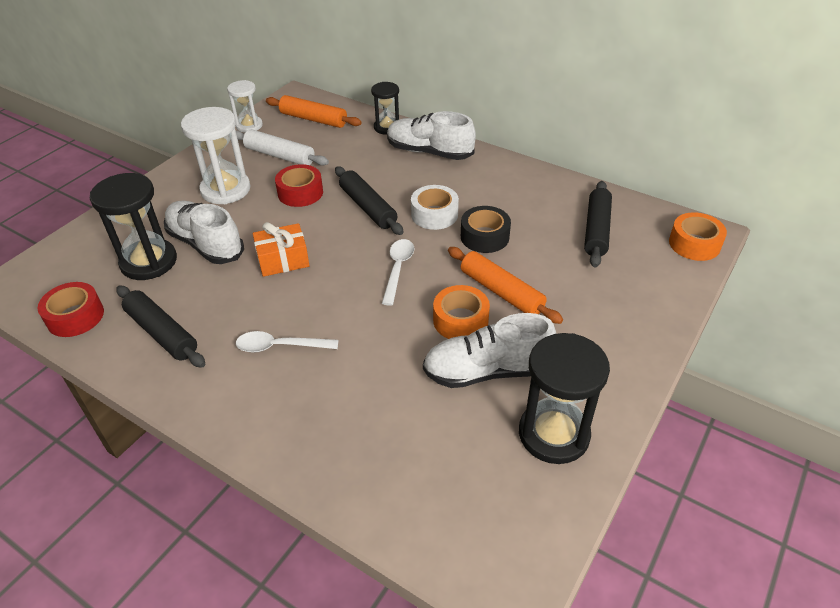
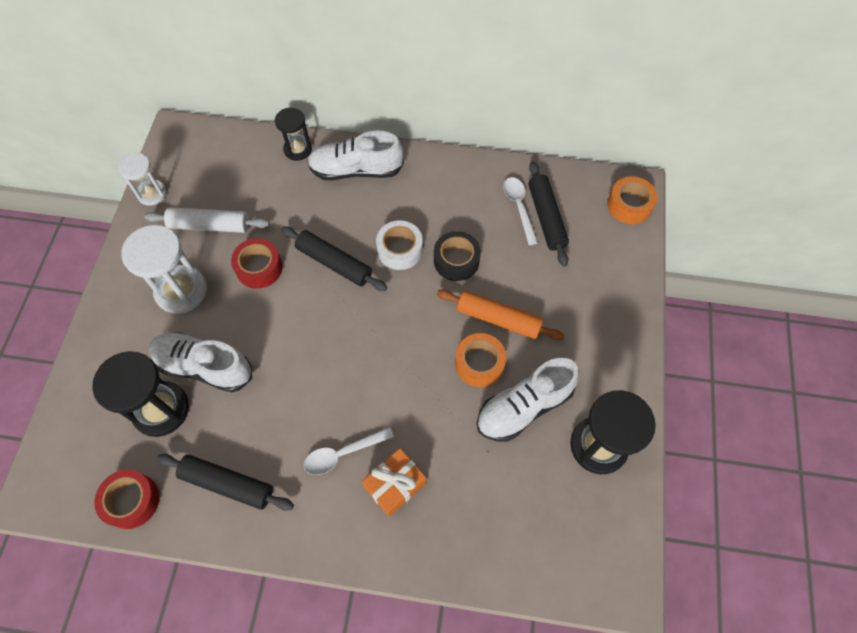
camera: 25 degrees left, 20 degrees up
(283, 260) = (290, 357): orange gift -> orange gift (395, 485)
(313, 119) = (215, 162): orange rolling pin -> none
(398, 269) = (399, 327): white spoon -> white spoon (519, 207)

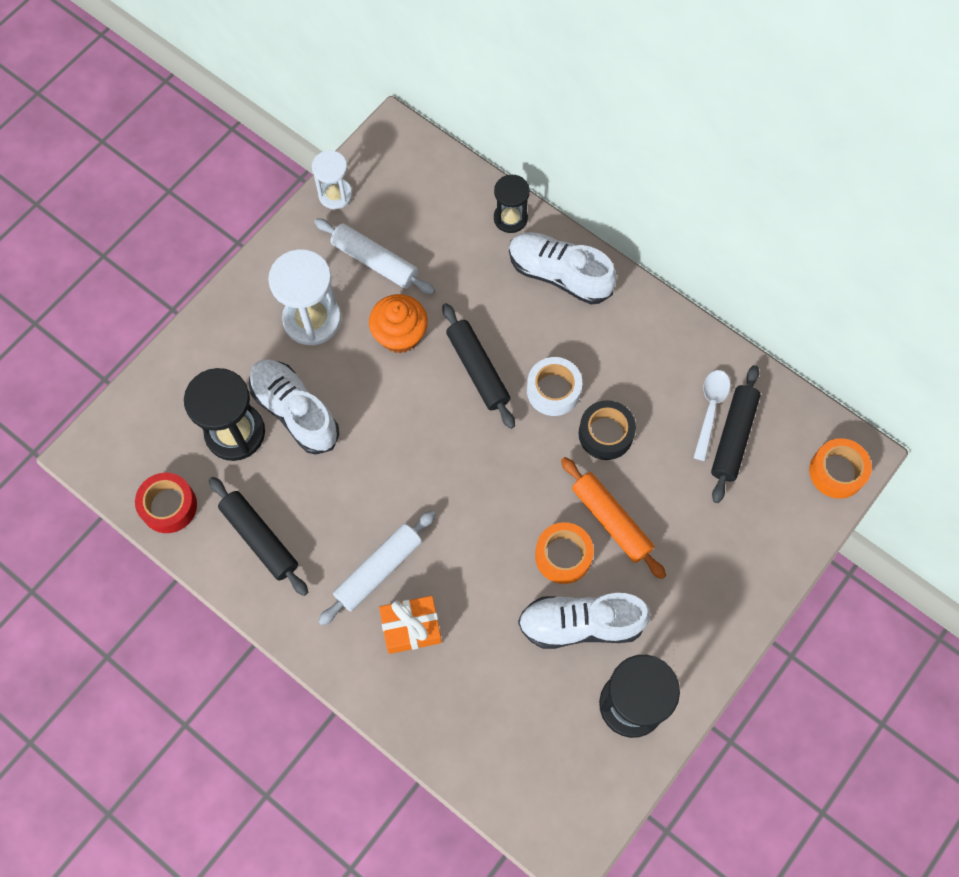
camera: 30 degrees right, 5 degrees up
(259, 268) = (400, 335): red tape -> orange cupcake
(342, 454) = (378, 570): white spoon -> white rolling pin

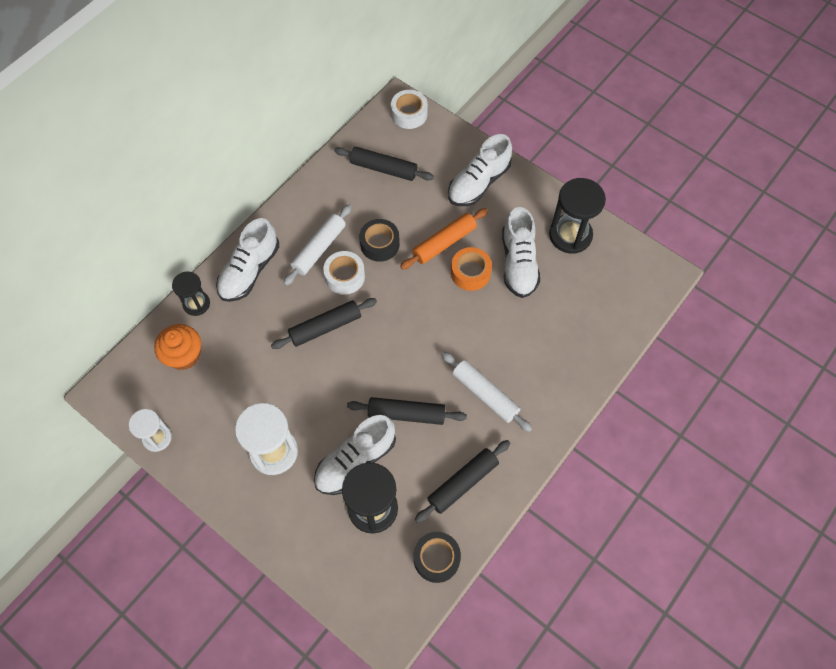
camera: 90 degrees left, 5 degrees down
(169, 506) = (436, 559): red tape -> black tape
(354, 471) = (406, 414): none -> black rolling pin
(374, 261) = (224, 404): white rolling pin -> white rolling pin (319, 249)
(400, 335) = (292, 383): orange cupcake -> orange cupcake (184, 355)
(411, 628) = (527, 371): orange gift -> none
(710, 409) = (363, 180): white spoon -> none
(717, 571) = (478, 183): none -> white shoe
(837, 472) = (409, 114): orange tape -> white tape

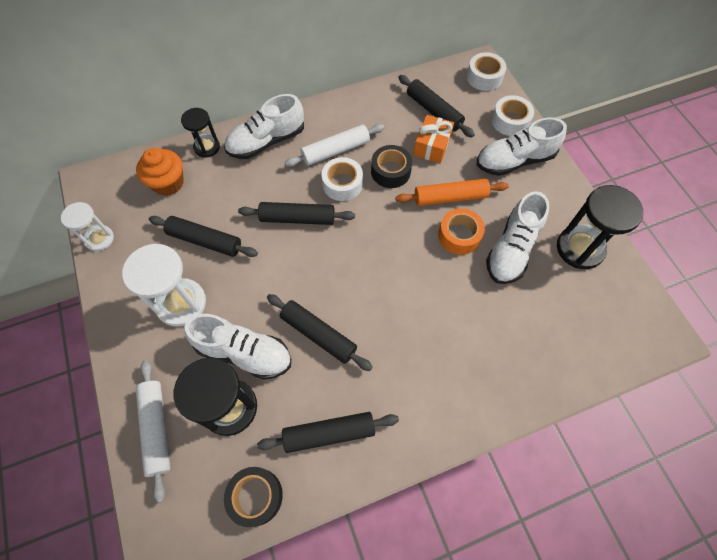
camera: 30 degrees right, 0 degrees up
(256, 389) = (205, 241): none -> black rolling pin
(355, 461) = (244, 353): white shoe -> white shoe turned 150 degrees counterclockwise
(401, 203) = (432, 146): none -> orange gift
(455, 147) = (510, 121): none -> white tape
(485, 394) = (404, 357): white rolling pin -> white rolling pin (157, 428)

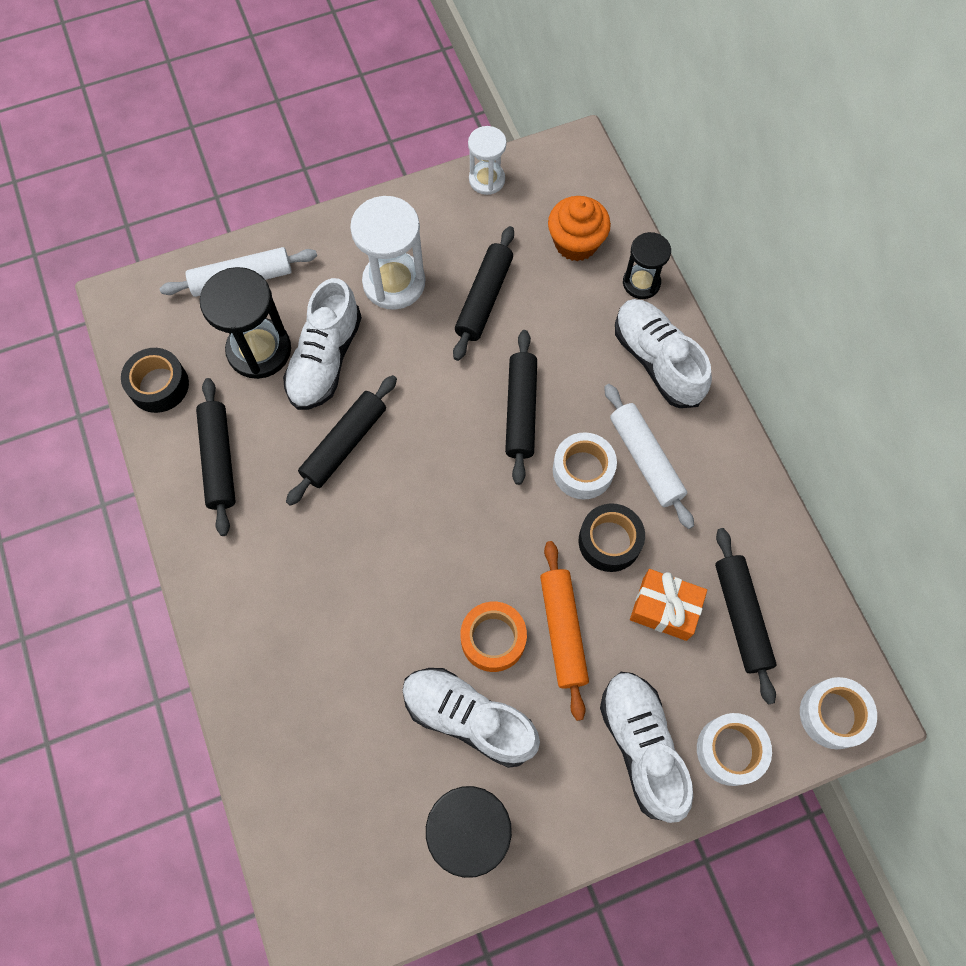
camera: 90 degrees right, 5 degrees up
(433, 111) = (741, 616): black rolling pin -> black rolling pin turned 60 degrees counterclockwise

